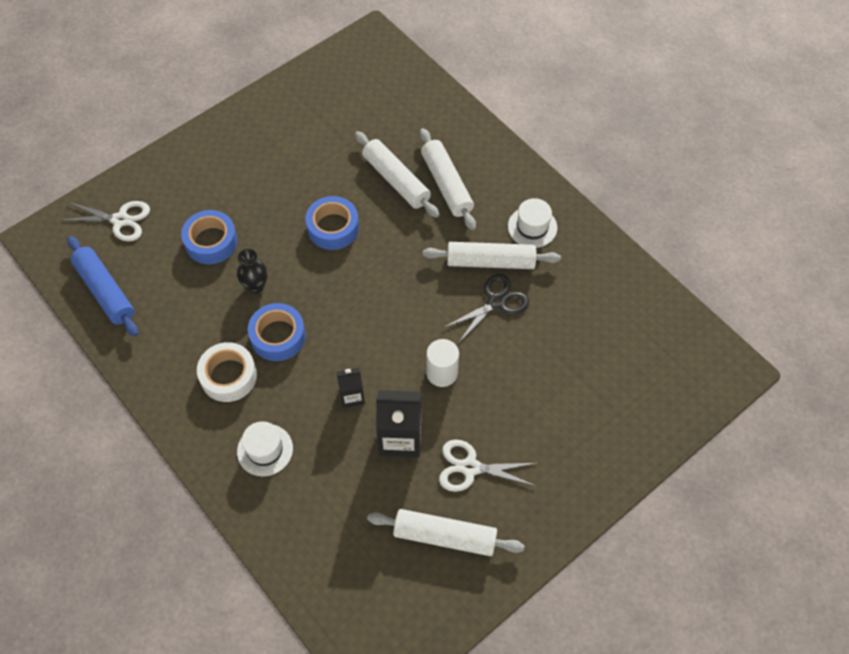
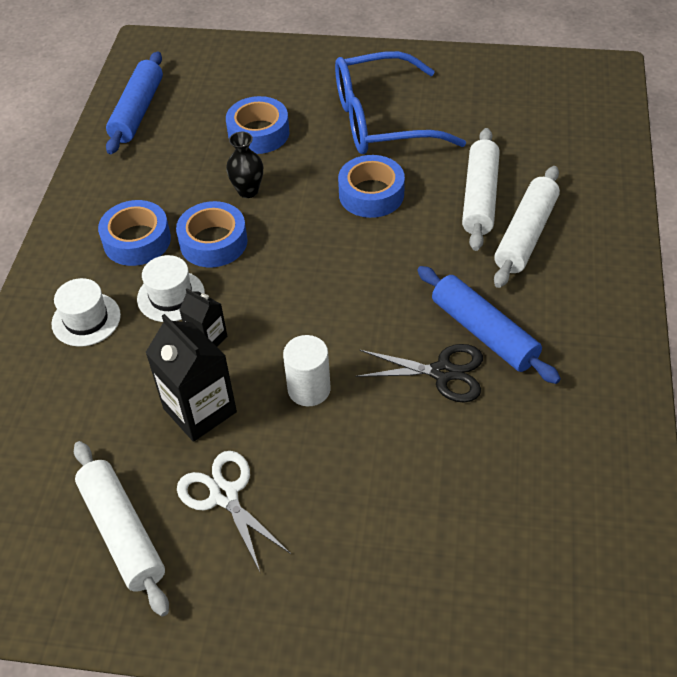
camera: 50 degrees right, 10 degrees down
(120, 220) = (214, 71): white scissors -> none
(228, 376) = (137, 240): white tape -> blue tape
(278, 173) = (381, 120): none -> blue glasses
(490, 262) = (484, 332): white rolling pin -> blue rolling pin
(532, 227) = (569, 335): white hat -> white hat (171, 296)

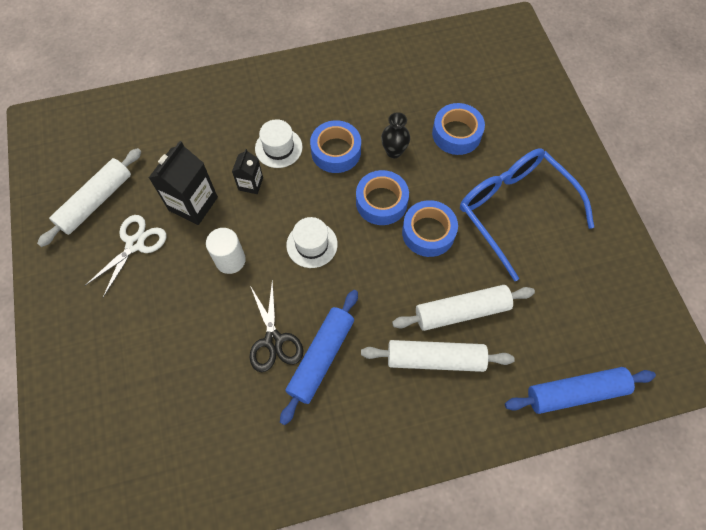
camera: 65 degrees right, 15 degrees up
(86, 319) = (242, 111): white hat -> white hat (312, 244)
(137, 111) = (440, 52): blue rolling pin -> blue rolling pin (575, 392)
(137, 240) = (318, 107): blue tape -> blue tape (381, 202)

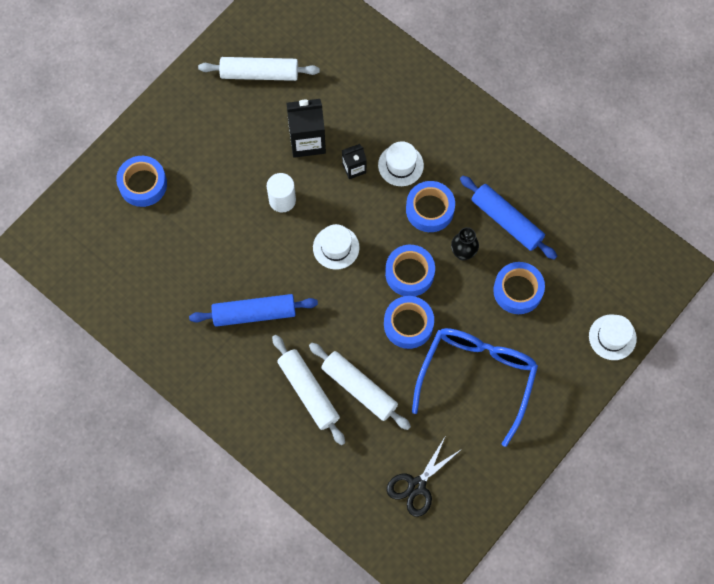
camera: 55 degrees right, 5 degrees up
(105, 377) = (143, 184): none -> blue tape
(135, 244) = (247, 127): white scissors -> none
(273, 341) = (244, 273): black scissors -> black scissors (416, 486)
(542, 96) = (612, 337): none -> white hat
(575, 392) = (352, 505): blue rolling pin -> blue rolling pin (506, 221)

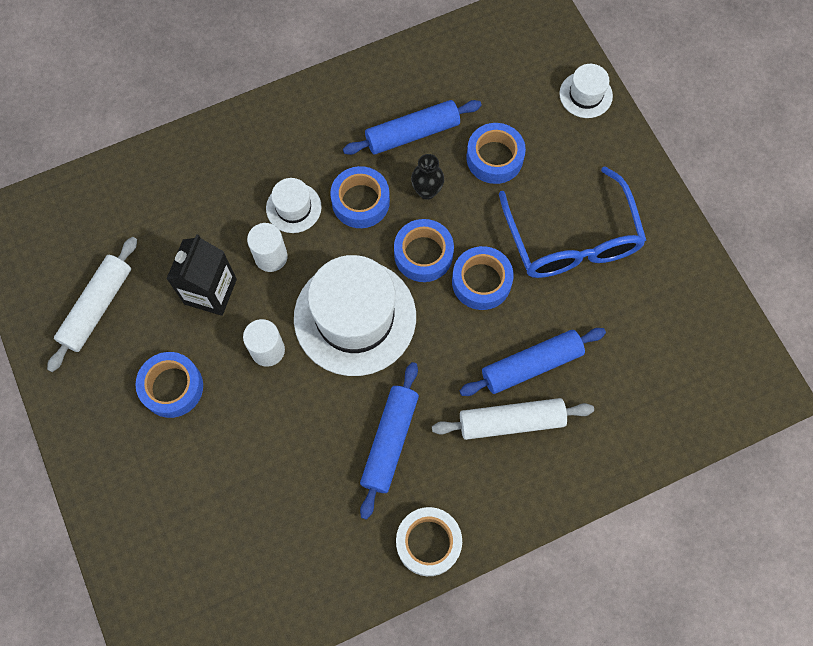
camera: 65 degrees left, 0 degrees up
(143, 184) = (161, 503): blue tape -> blue tape (172, 387)
(194, 371) = (428, 542): none -> white tape
(336, 247) = (355, 317): white hat -> white hat, size x2.12
(354, 168) = (271, 257): black carton -> white cylinder
(359, 388) = (531, 365): white rolling pin -> blue rolling pin
(416, 486) = (666, 354): black scissors -> none
(477, 377) = (572, 240): blue glasses -> blue glasses turned 150 degrees counterclockwise

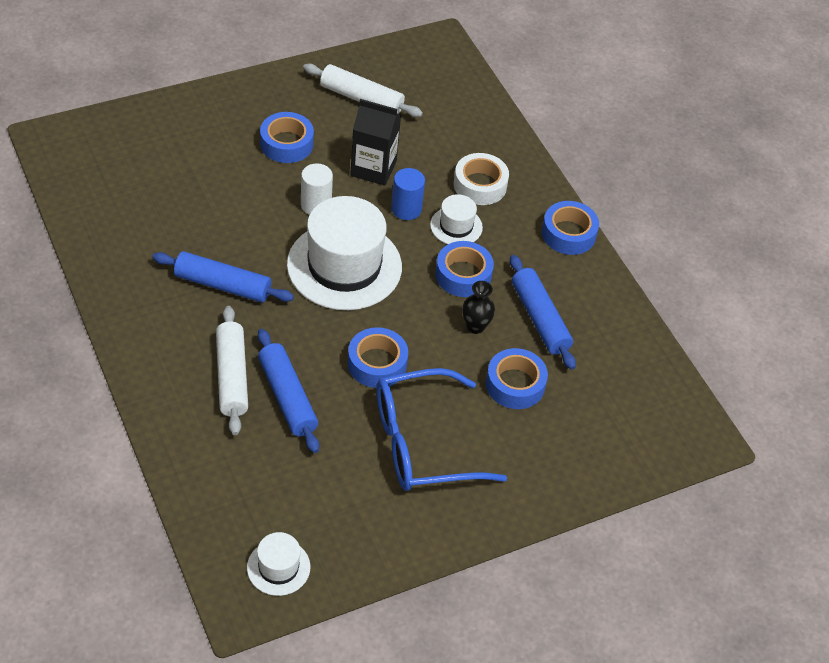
camera: 85 degrees right, 20 degrees down
(271, 257) = (406, 209): white cylinder -> blue cylinder
(423, 254) = (407, 320): blue tape -> blue tape (568, 234)
(428, 542) = (127, 307): white tape -> white tape (480, 185)
(585, 95) = (597, 473): white hat -> white hat (278, 567)

